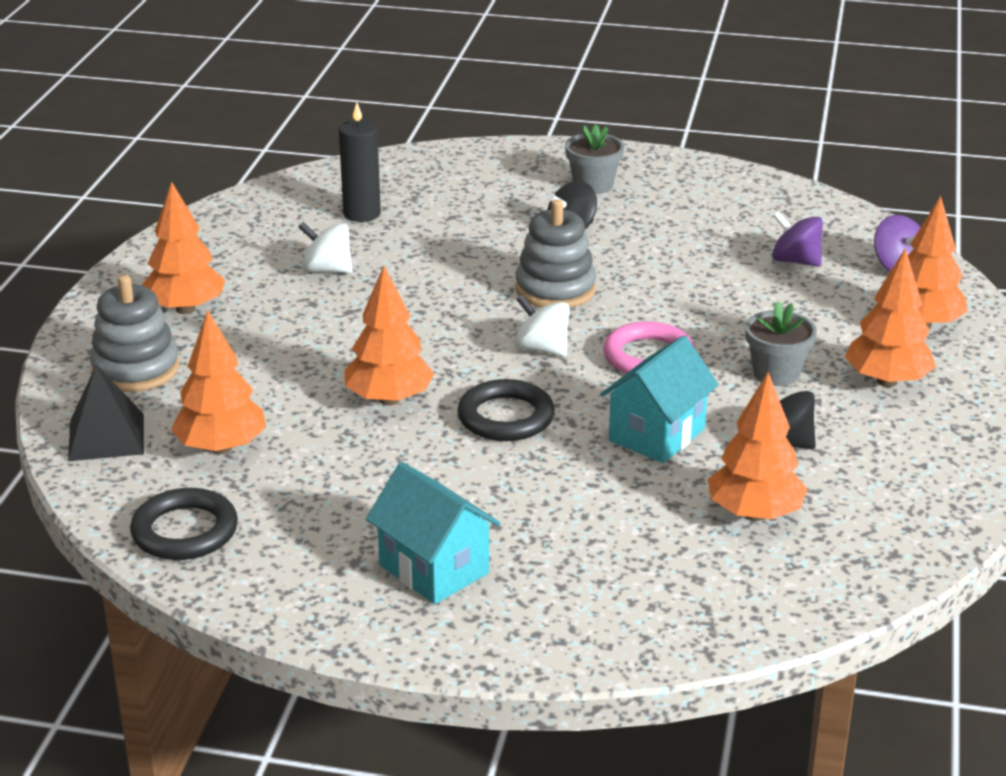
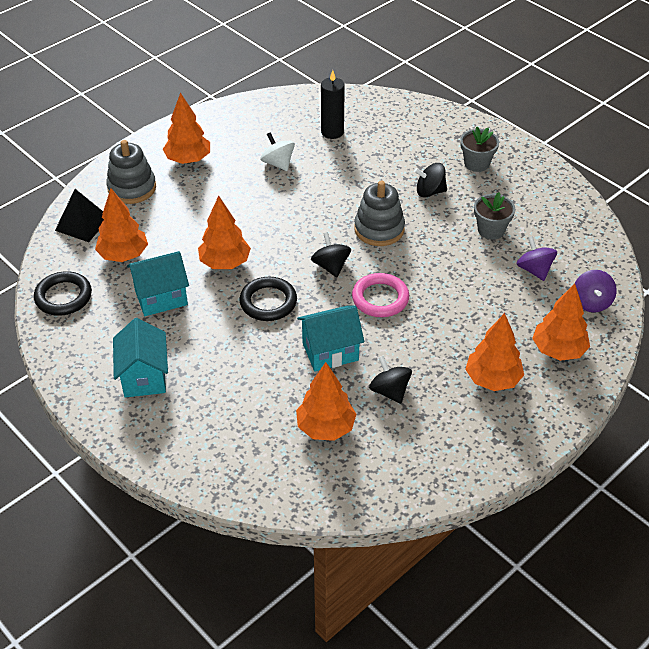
camera: 35 degrees right, 15 degrees up
(343, 472) = (161, 297): none -> turquoise house
(542, 349) = (331, 266): white spinning top -> black spinning top
(776, 373) = (436, 343): grey flower pot -> grey flower pot (491, 230)

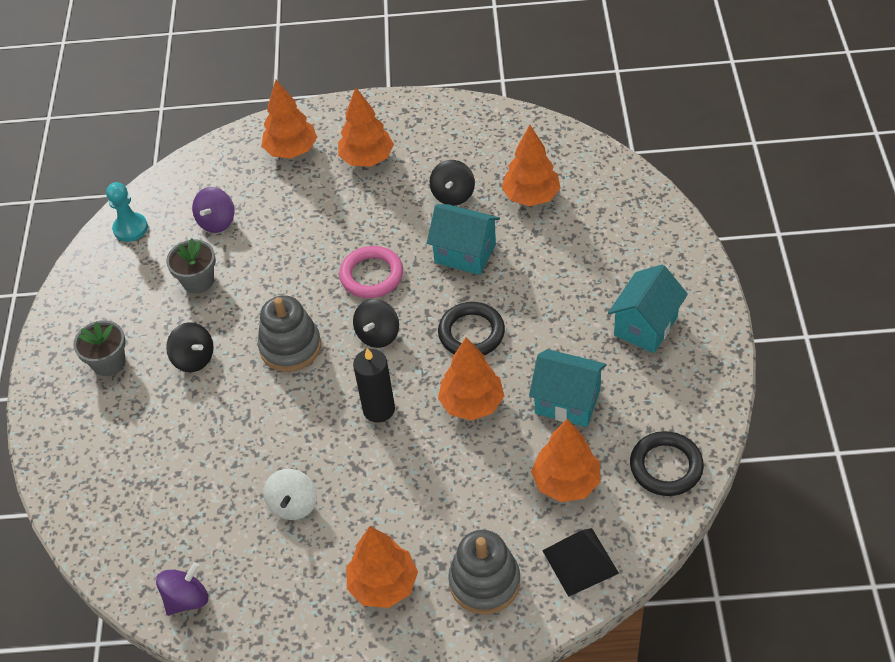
camera: 135 degrees left, 5 degrees up
(332, 132) = (188, 512): black candle -> black candle (379, 409)
(584, 233) = (130, 228): none -> turquoise pawn
(591, 302) = (215, 169): purple spinning top -> purple spinning top (187, 599)

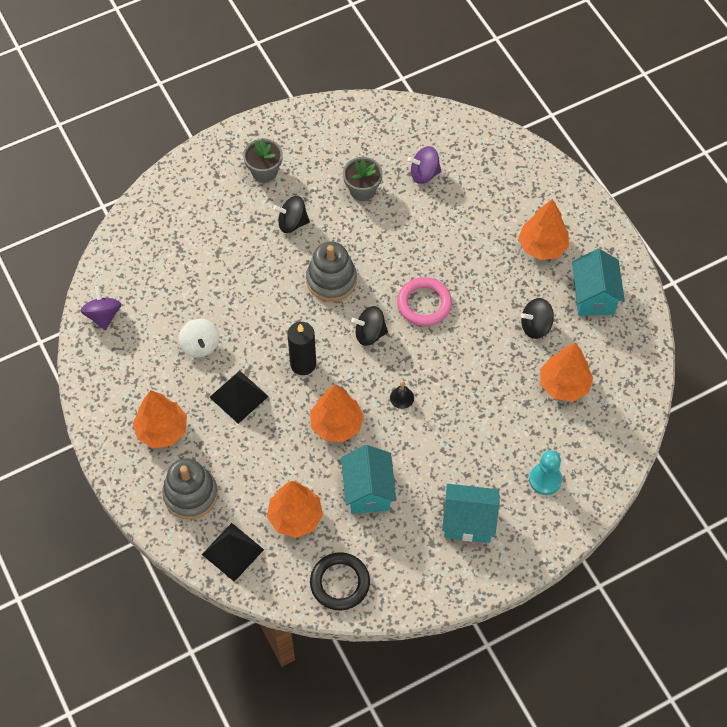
camera: 60 degrees right, 10 degrees up
(130, 228) = (389, 120): turquoise pawn -> turquoise pawn (545, 480)
(187, 599) = (103, 315): purple spinning top -> purple spinning top turned 120 degrees counterclockwise
(194, 359) = (292, 223): black spinning top -> black spinning top turned 75 degrees clockwise
(291, 150) = (523, 189): orange tree -> none
(293, 505) = (200, 345): white spinning top -> white spinning top turned 90 degrees counterclockwise
(383, 487) = (239, 396): none -> black pyramid
(465, 253) = (478, 360): turquoise house -> turquoise house (594, 296)
(471, 333) = (402, 397): black ring -> black bell

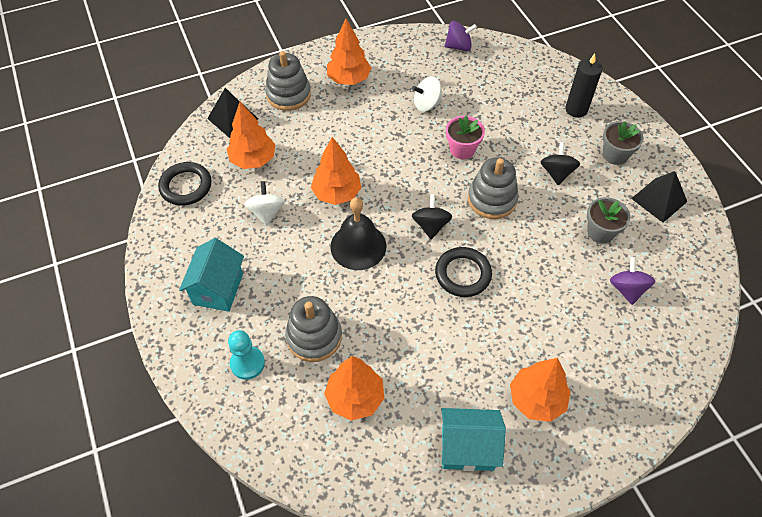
camera: 95 degrees right, 5 degrees down
(239, 396) = (374, 127): black pyramid -> black pyramid (659, 200)
(266, 308) = (462, 149): none -> pink flower pot
(303, 364) = (402, 173): black candle -> black candle (576, 109)
(368, 491) = (266, 212): turquoise house -> white spinning top
(402, 397) = (358, 246): black bell -> black bell, size x2.35
(424, 304) = (463, 274): pink ring -> black ring
(509, 425) = (314, 337): none -> grey stacking toy
(535, 326) = (431, 378): black spinning top -> none

